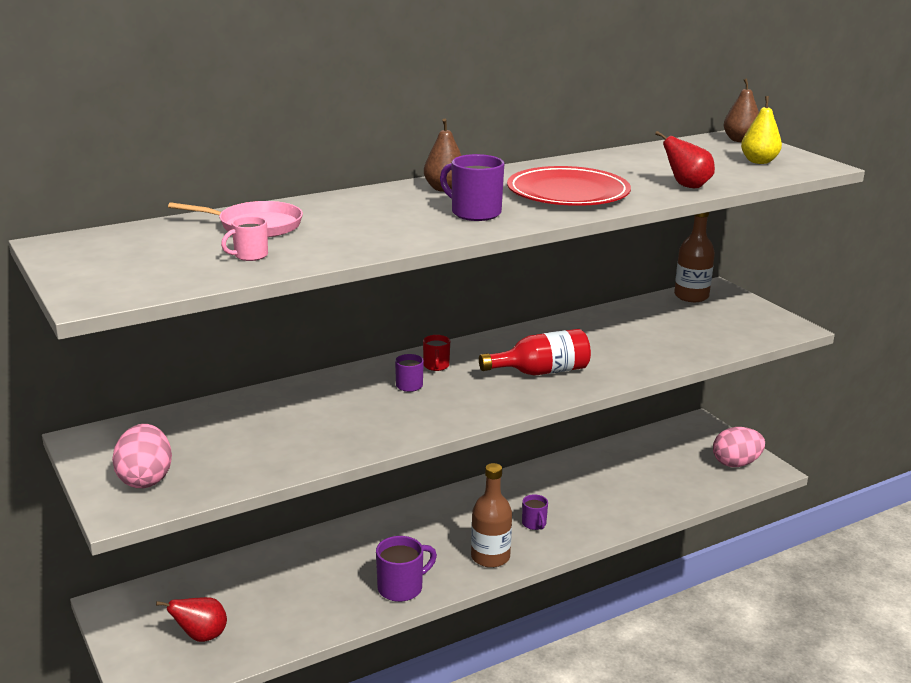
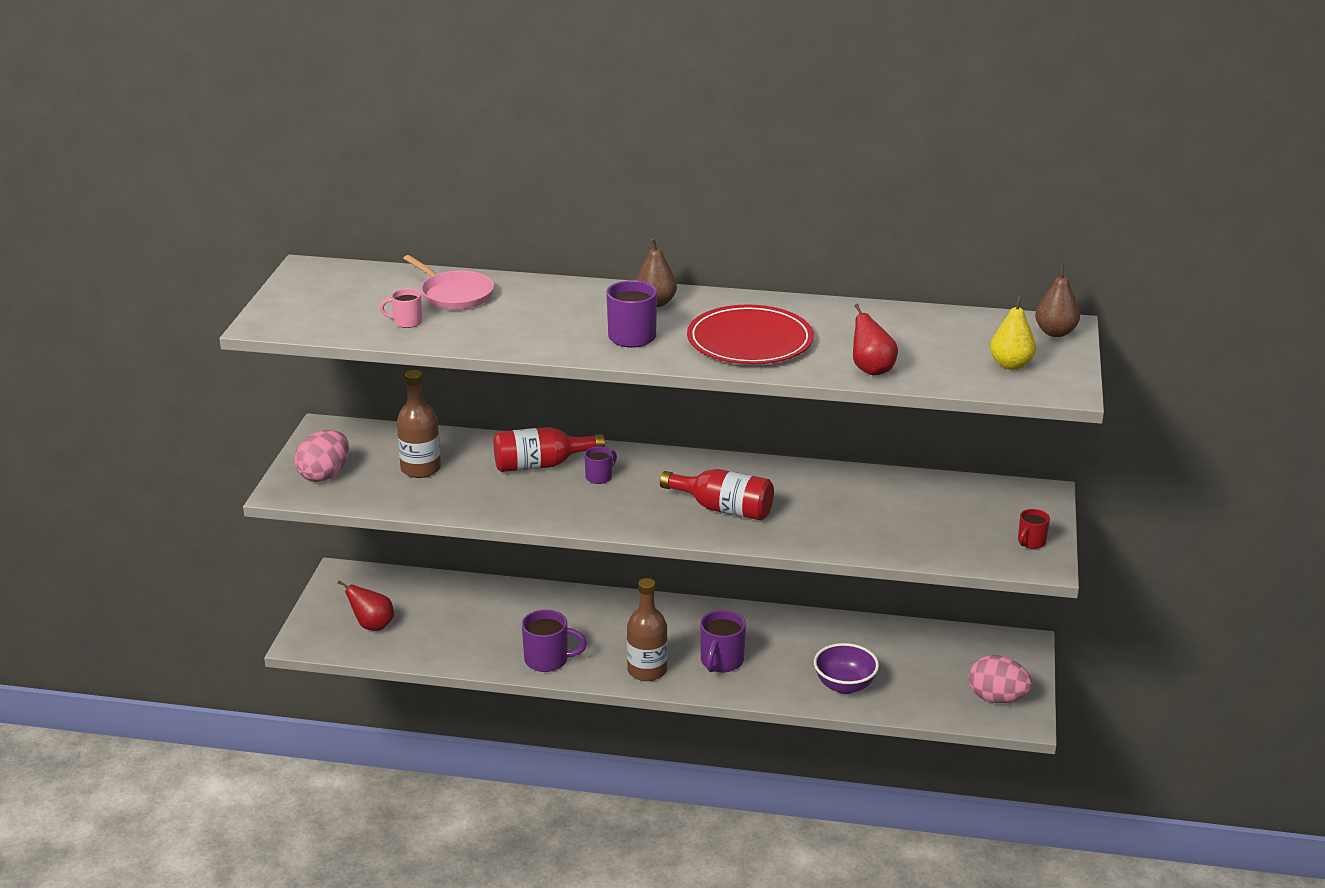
camera: 40 degrees right, 5 degrees up
(345, 394) = (541, 465): none -> red bottle
(436, 366) = (646, 469): red mug -> red mug (1031, 542)
(534, 524) = (721, 662): purple mug -> purple mug, size x1.67
(638, 500) = (844, 685): none -> purple bowl
(691, 296) = (999, 491): brown bottle -> brown bottle (420, 469)

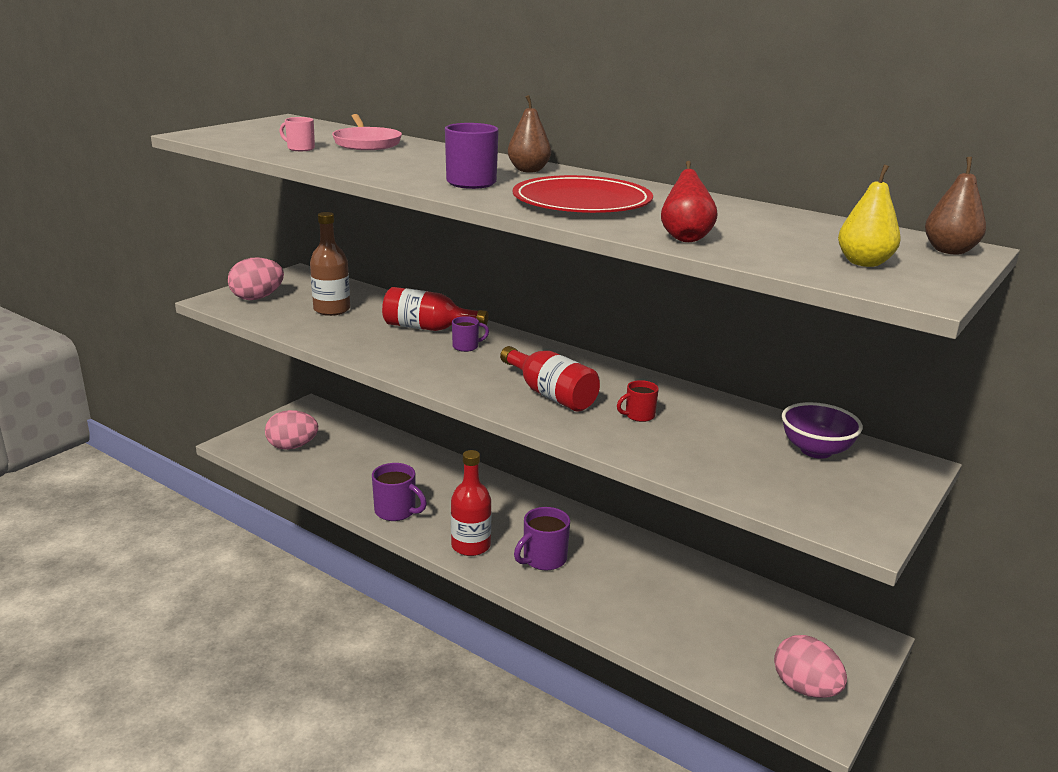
camera: 25 degrees right, 5 degrees down
(372, 626) = (292, 446): red pear -> pink egg
(647, 670) = (471, 546): brown bottle -> red bottle
(844, 685) = (645, 619): purple bowl -> purple bowl (816, 450)
(1031, 542) = (865, 507): red mug -> red mug (638, 416)

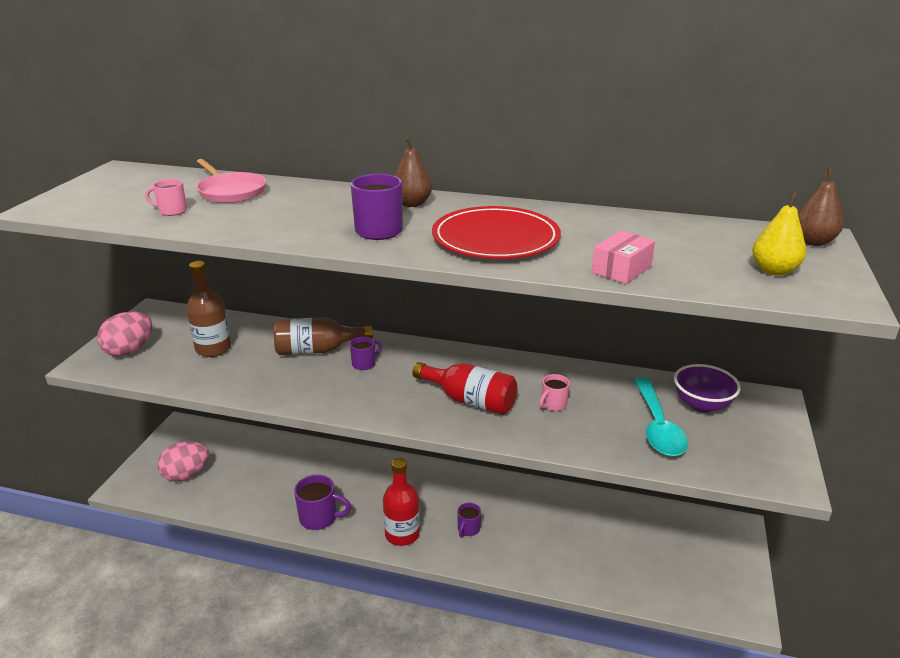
camera: 20 degrees left, 5 degrees up
(428, 328) = (317, 350): red bottle -> brown bottle
(543, 559) = (468, 529): purple mug -> purple mug, size x0.60
(638, 416) = (553, 404): red mug -> pink mug
(685, 238) = (621, 269): red pear -> pink box
(744, 457) = (657, 426): none -> turquoise spoon
(805, 688) = (718, 587): pink egg -> none

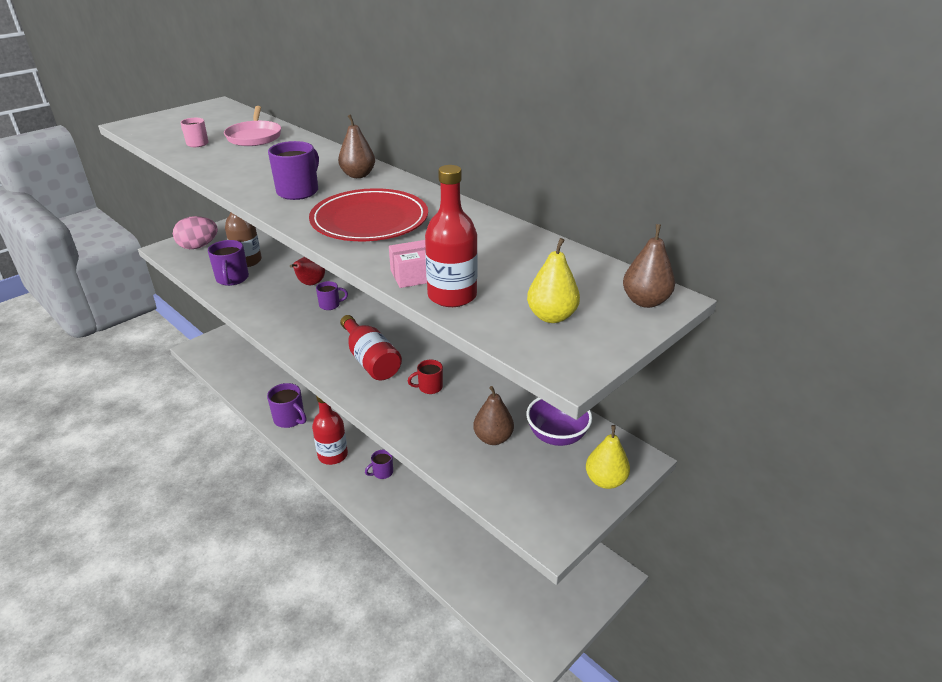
camera: 30 degrees right, 5 degrees up
(186, 475) = (236, 354): pink egg -> none
(218, 371) = (232, 279): none -> purple mug
(317, 350) = (310, 284): brown bottle -> red pear
(553, 404) = (429, 387): pink mug -> red mug
(657, 426) = (493, 438): turquoise spoon -> brown pear
(677, 278) = (452, 296): none -> red bottle
(776, 424) = (605, 480): none -> yellow pear

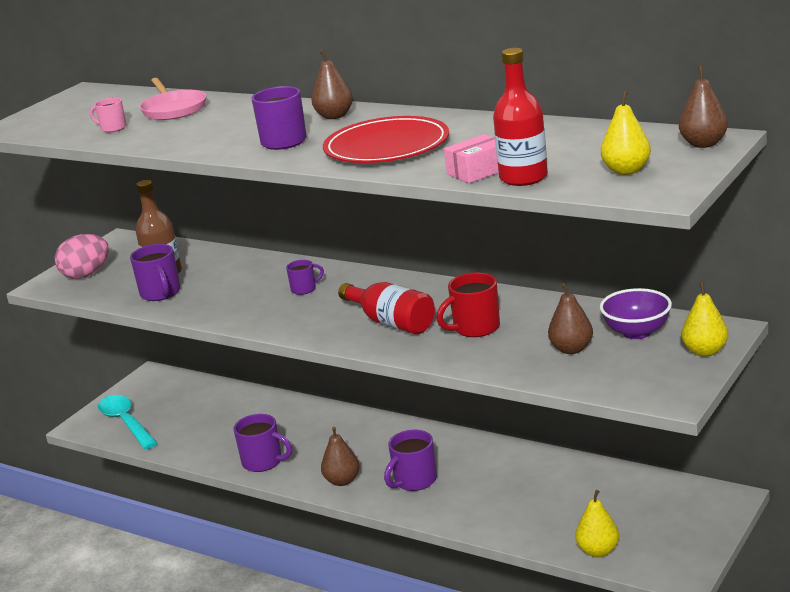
camera: 10 degrees left, 10 degrees down
(223, 354) = (126, 422): none -> turquoise spoon
(310, 284) = (263, 277): red pear -> none
(332, 455) = (342, 481): red bottle -> brown pear
(382, 472) = (414, 481): purple mug -> purple mug, size x1.67
(429, 387) = (475, 328): red mug -> red mug, size x1.67
(484, 596) = (598, 551): none -> yellow pear

